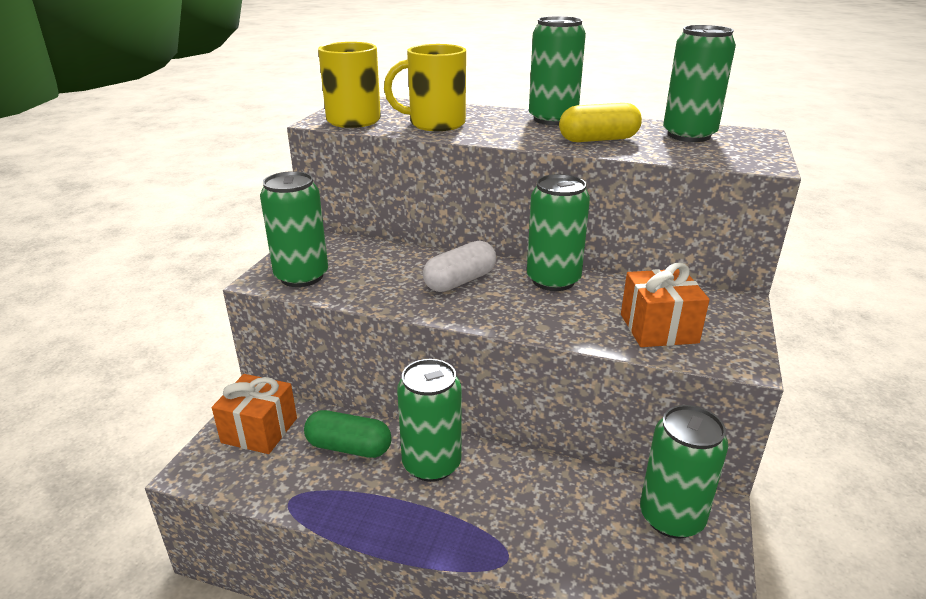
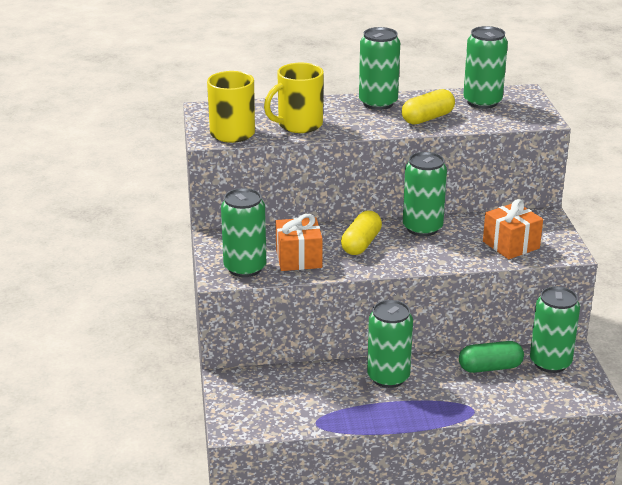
camera: 25 degrees left, 0 degrees up
(259, 430) = (250, 392): orange gift -> orange gift (298, 258)
(349, 447) = (324, 384): green capsule -> green capsule (490, 367)
(460, 281) = (361, 244): white capsule -> yellow capsule

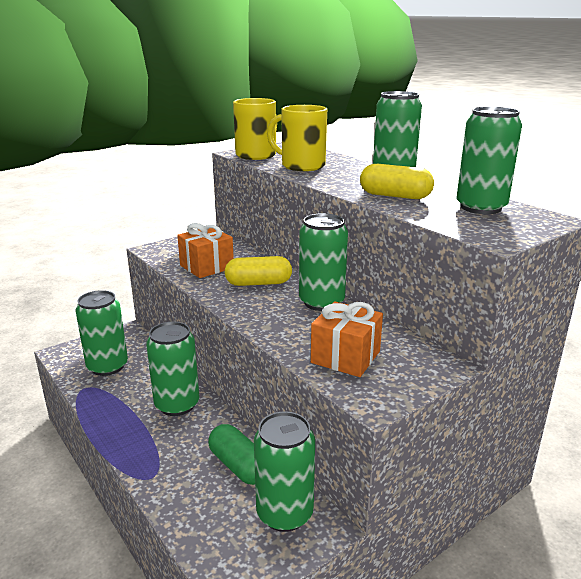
camera: 60 degrees right, 5 degrees down
(245, 268) = (173, 253): green can -> green can (107, 366)

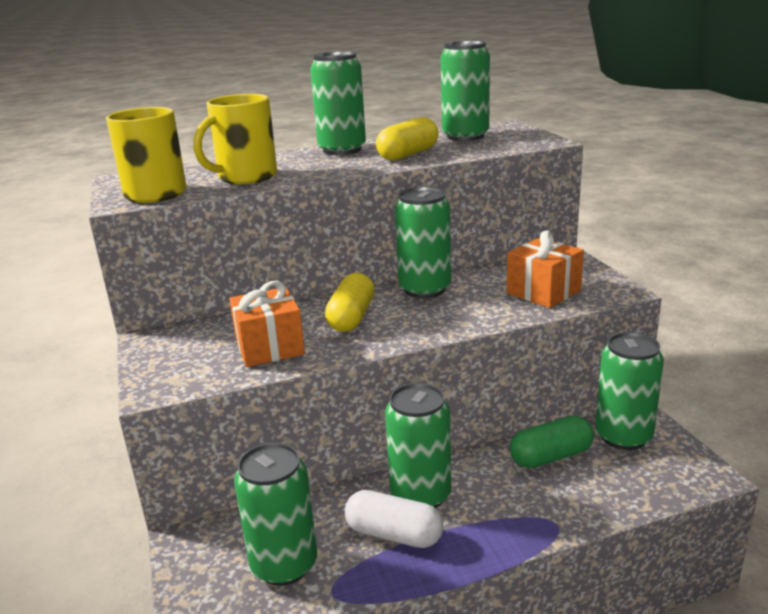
camera: 70 degrees left, 0 degrees up
(135, 400) = (394, 534): none -> white capsule

